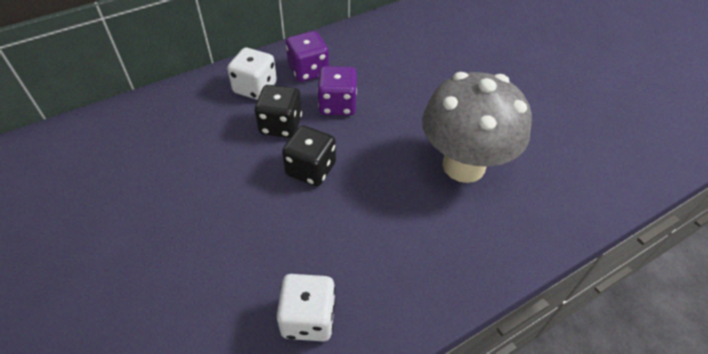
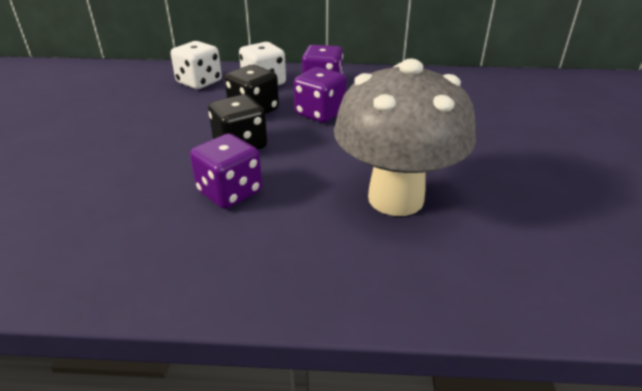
camera: 35 degrees right, 15 degrees down
(308, 318) = (97, 244): white dice -> white dice (199, 82)
(352, 219) = (230, 192): none -> purple dice

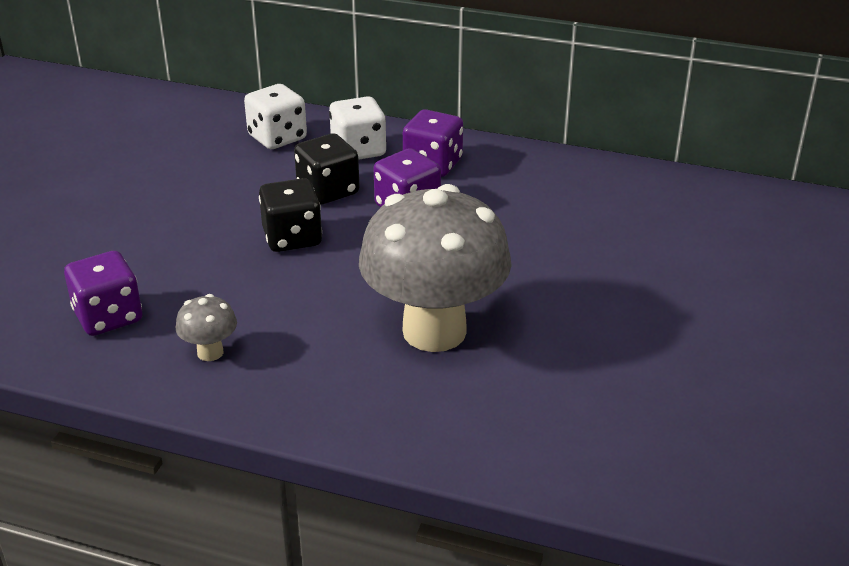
camera: 15 degrees right, 0 degrees up
(204, 251) = (210, 352): none -> grey mushroom
(230, 192) = (258, 294): purple dice -> purple dice (108, 317)

